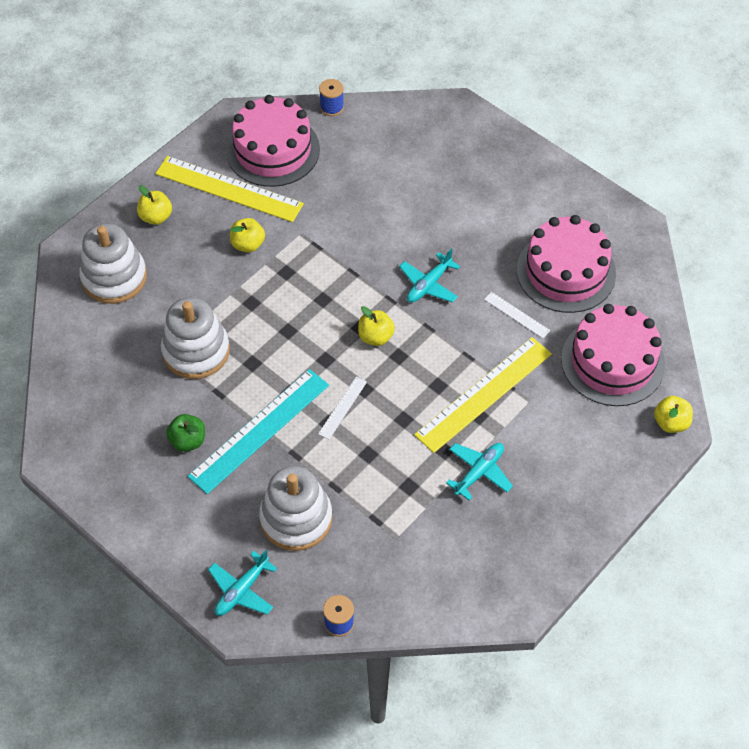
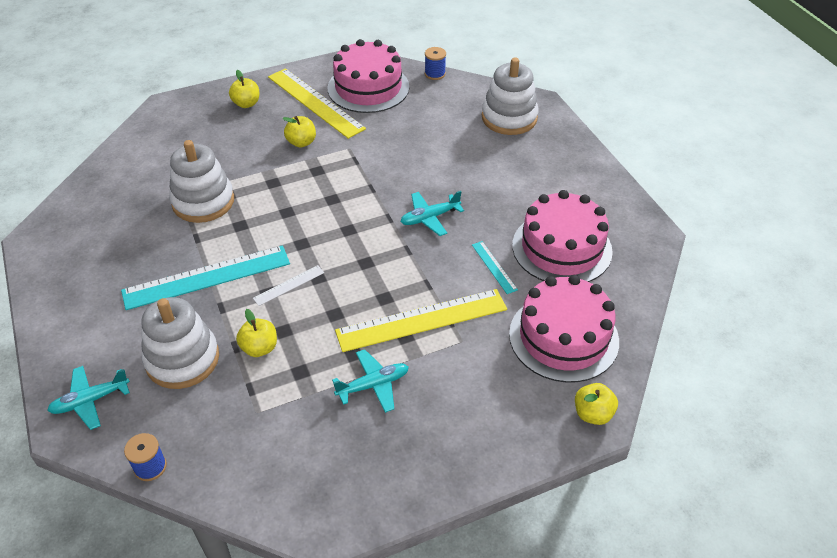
camera: 25 degrees right, 10 degrees down
(114, 277) = (183, 132): white stacking toy -> white stacking toy (509, 118)
(188, 441) = (144, 264): green apple -> none
(375, 337) = (356, 241): yellow apple -> yellow apple (259, 348)
(516, 315) = (494, 267): white ruler -> turquoise ruler

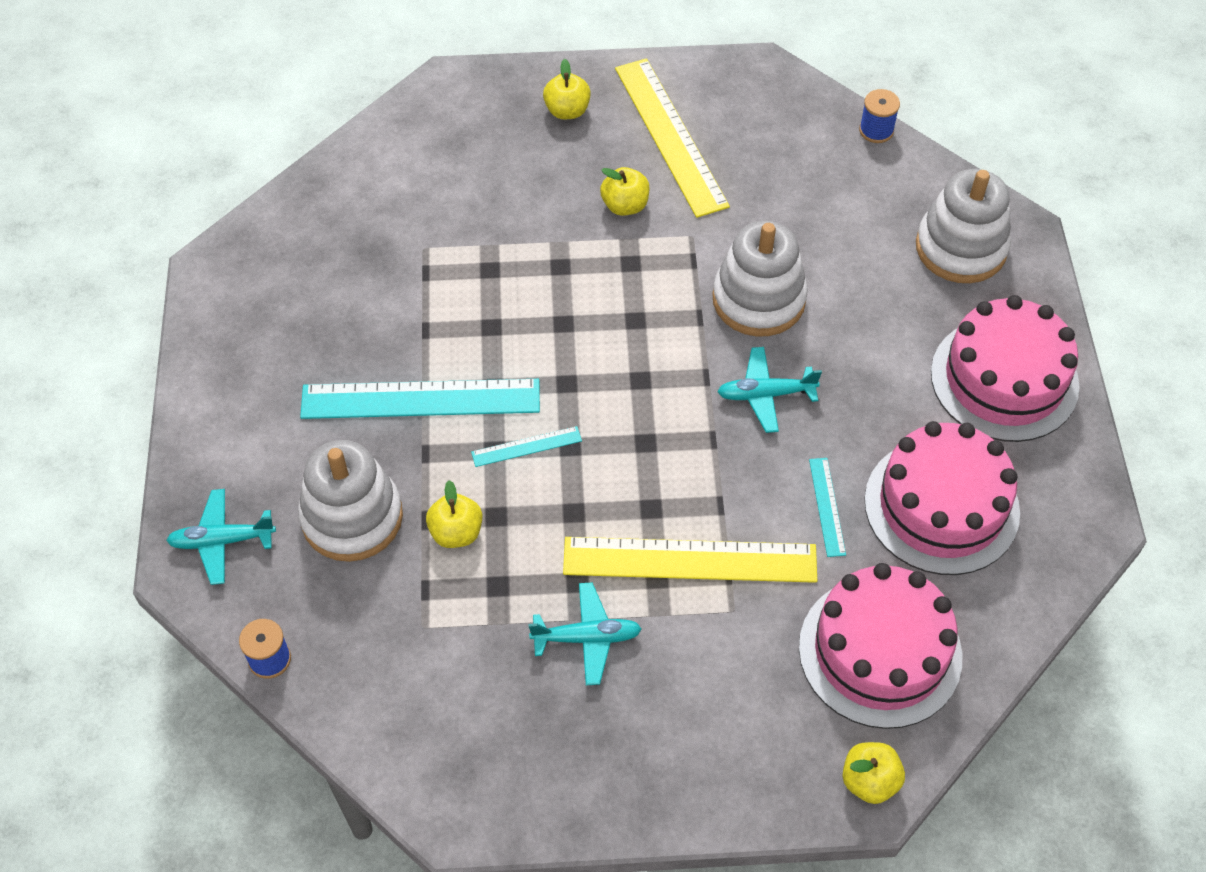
camera: 20 degrees right, 10 degrees up
(203, 201) = (452, 271): white stacking toy -> white stacking toy (758, 299)
(289, 285) = (526, 446): white ruler -> turquoise ruler
(368, 88) = (761, 129): pink cake -> pink cake (1004, 379)

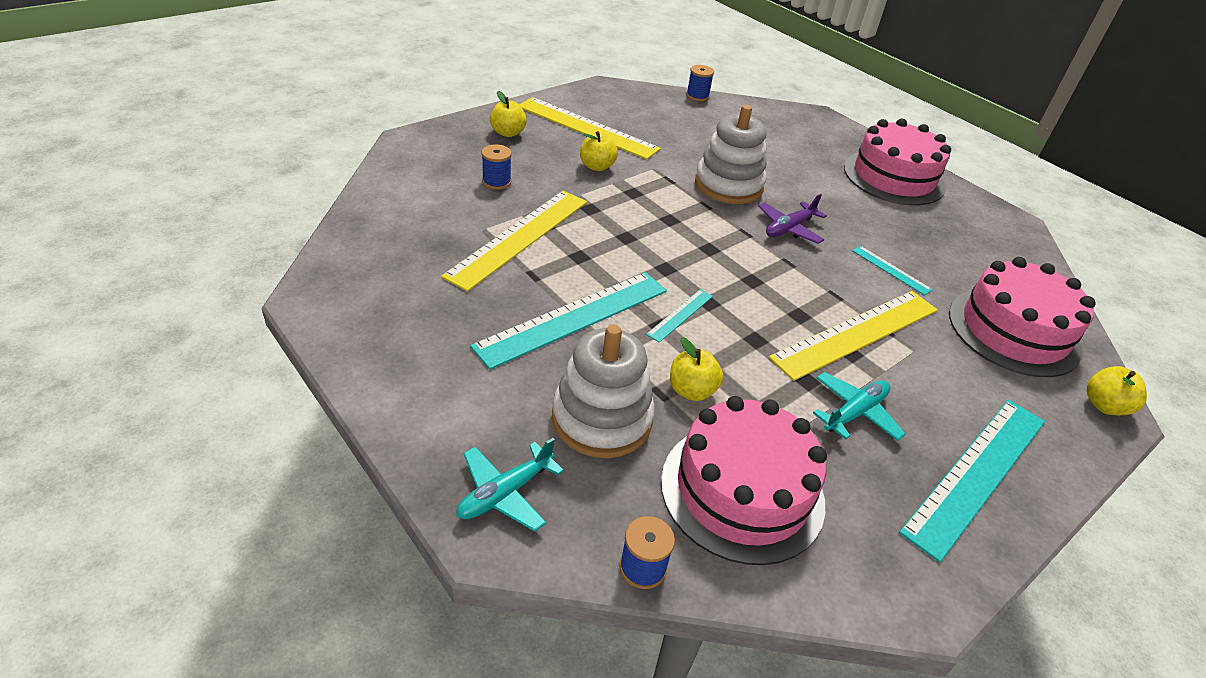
camera: 40 degrees left, 15 degrees down
(452, 274) = (519, 237): none -> yellow ruler
(492, 185) = (496, 182): none -> blue spool
(636, 757) = (976, 473): none -> turquoise ruler
(765, 395) = (789, 228): turquoise plane -> purple plane
(941, 506) = (943, 245): pink cake -> pink cake (742, 491)
(960, 248) = (800, 130): white stacking toy -> none

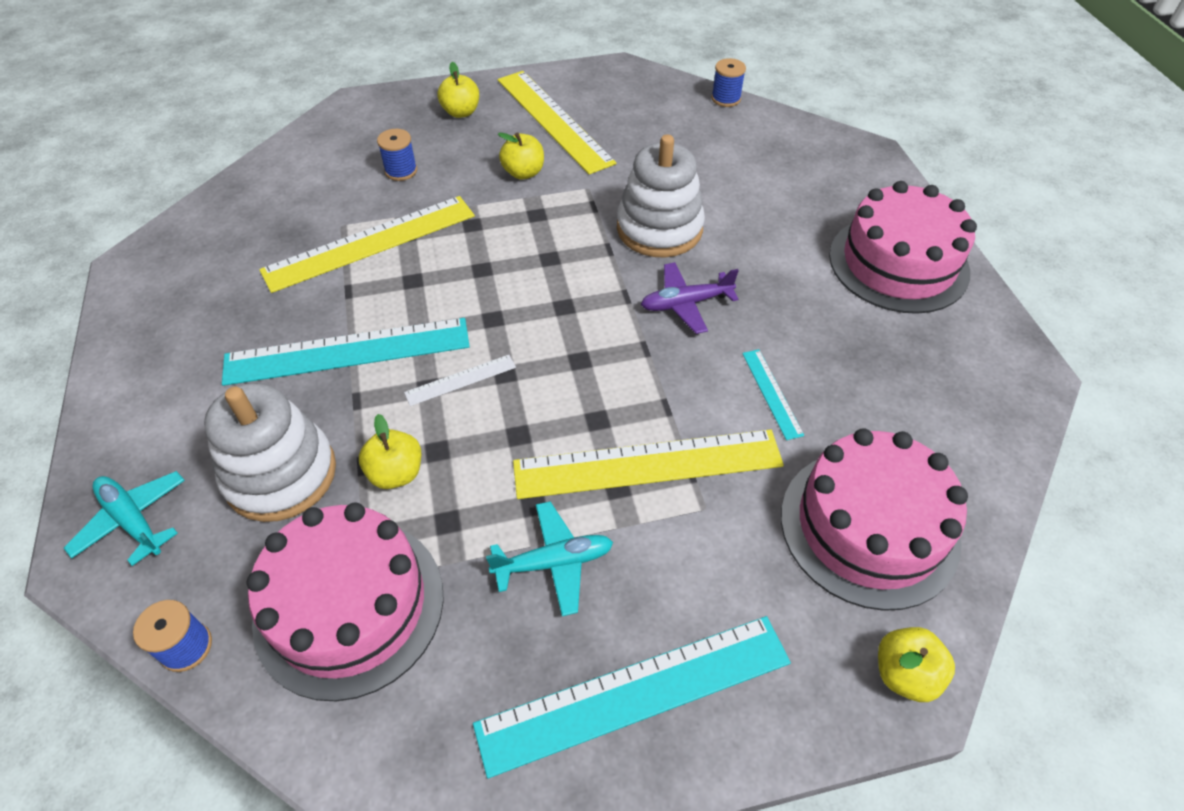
camera: 30 degrees right, 10 degrees up
(505, 493) = (132, 520): turquoise plane -> turquoise plane turned 60 degrees clockwise
(680, 315) = (460, 380): turquoise ruler -> white ruler

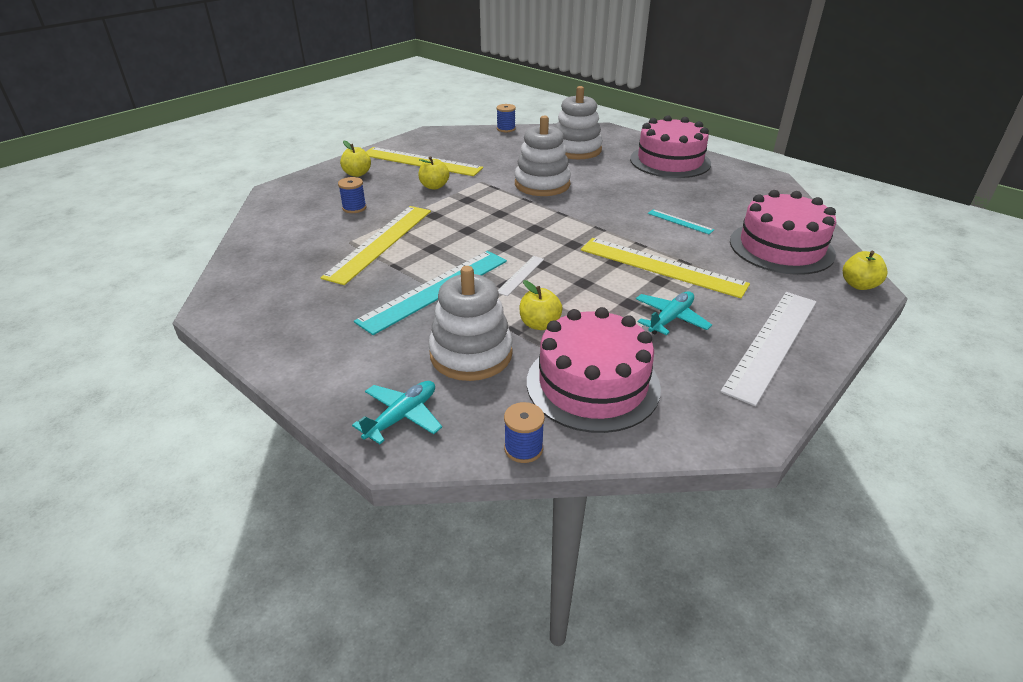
camera: 35 degrees left, 15 degrees down
(132, 520) = (402, 417): turquoise plane -> turquoise plane turned 120 degrees clockwise
(635, 693) = (772, 343): turquoise ruler -> white ruler
(647, 464) = (661, 267): yellow ruler -> yellow ruler turned 75 degrees clockwise
(686, 303) = (595, 206): purple plane -> none
(780, 180) = (576, 150): none -> white stacking toy

